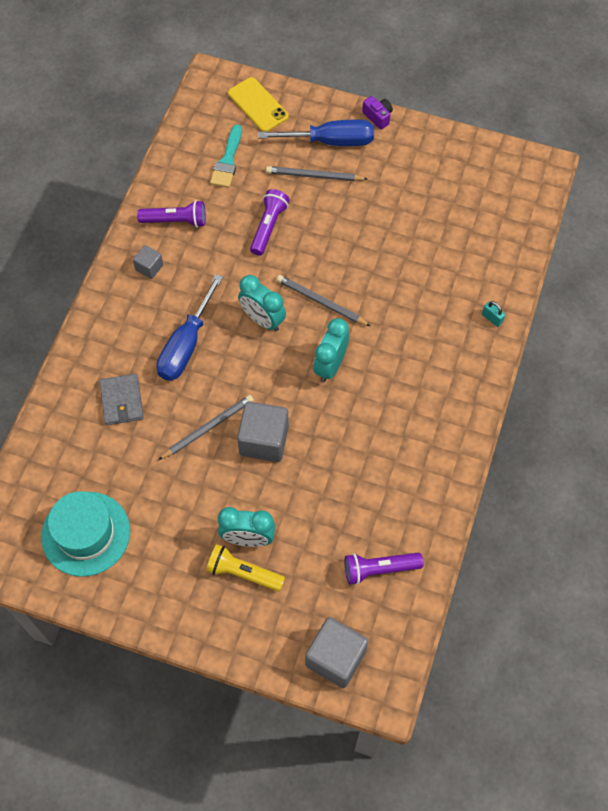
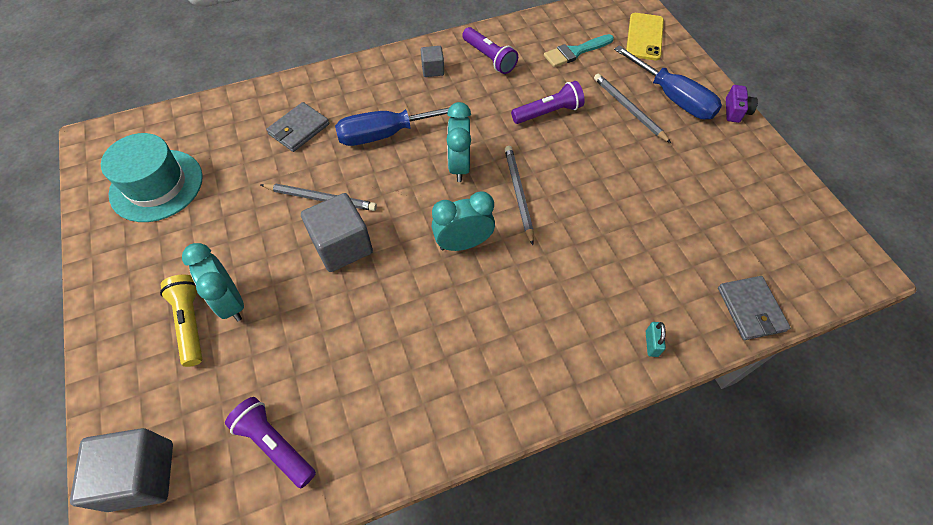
camera: 50 degrees right, 5 degrees down
(517, 248) = (751, 309): none -> grey wallet

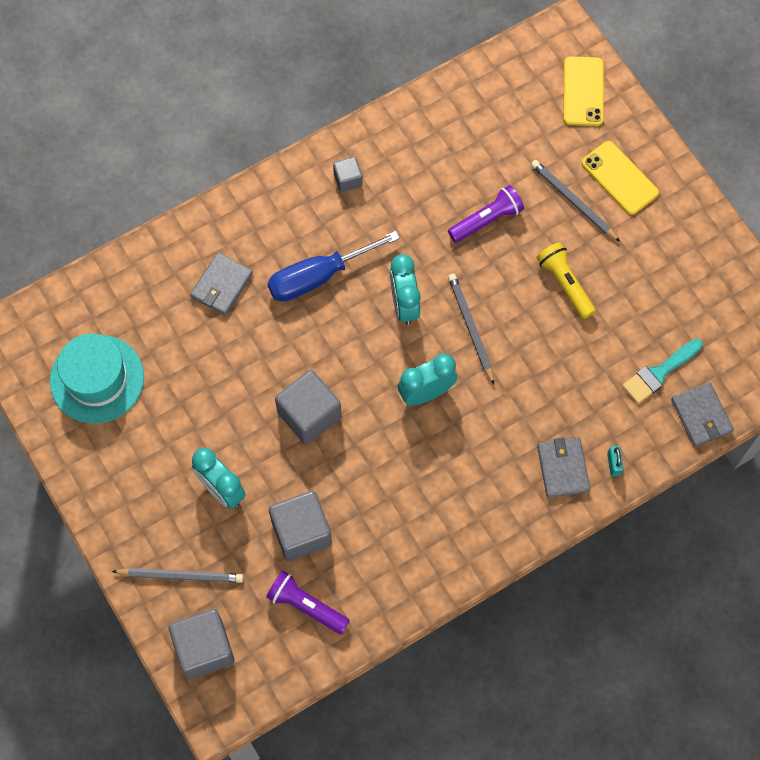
camera: 10 degrees left, 10 degrees up
(191, 323) = (192, 515): yellow flashlight -> yellow flashlight (565, 284)
(297, 359) = (301, 532): none -> grey cube
(321, 198) = (272, 366): grey pencil -> grey pencil (181, 575)
(489, 58) = (408, 152): purple flashlight -> none
(575, 52) = (505, 128): turquoise brush -> turquoise brush (659, 373)
(594, 339) = (563, 468): none -> grey wallet
(672, 98) = (619, 178): blue screwdriver -> yellow phone
(735, 111) = (688, 186): purple camera -> none

